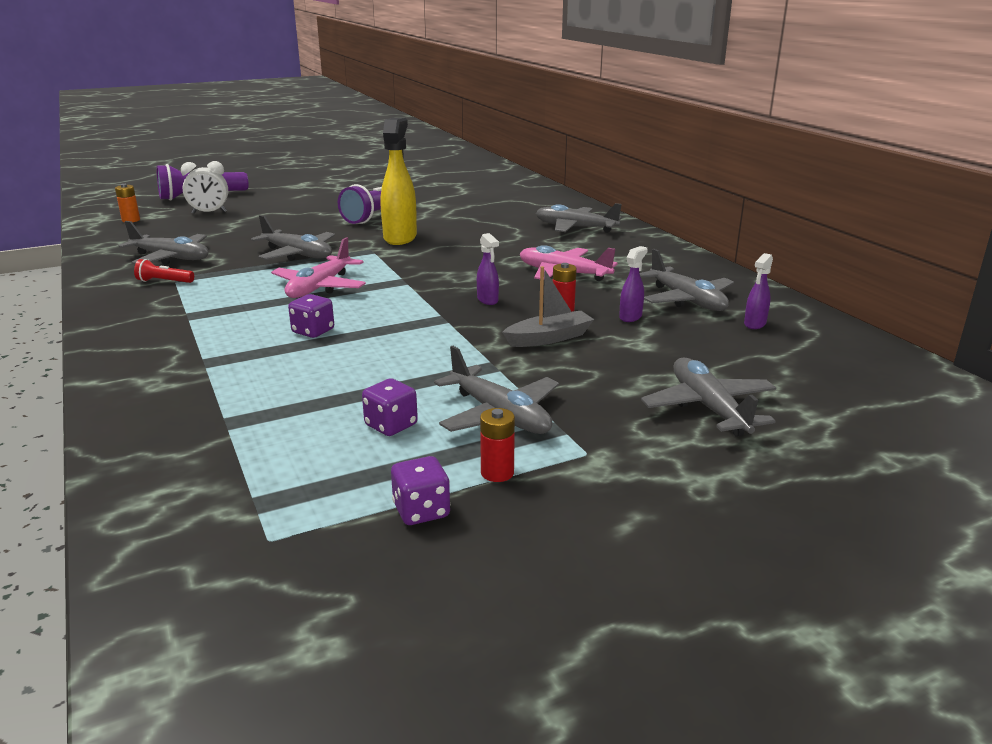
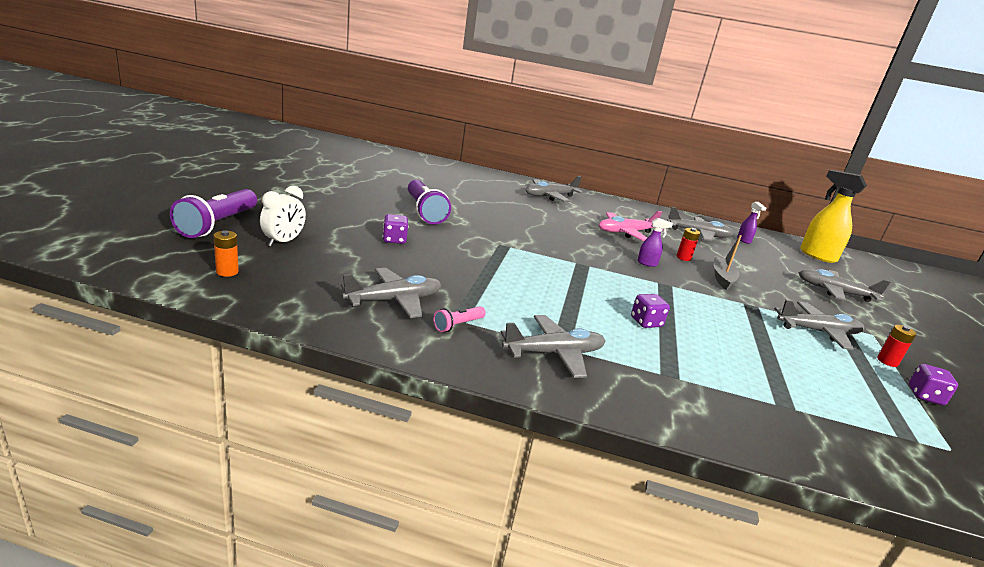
camera: 55 degrees left, 0 degrees up
(164, 281) = (458, 325): red flashlight -> pink flashlight
(298, 254) = (472, 264): grey plane -> grey plane (554, 353)
(319, 287) = (559, 287): pink plane -> none
(391, 425) = (816, 361): purple dice -> purple dice (394, 240)
(400, 238) = (490, 229): yellow spray bottle -> yellow spray bottle (817, 256)
(630, 317) = (710, 252): purple spray bottle -> none

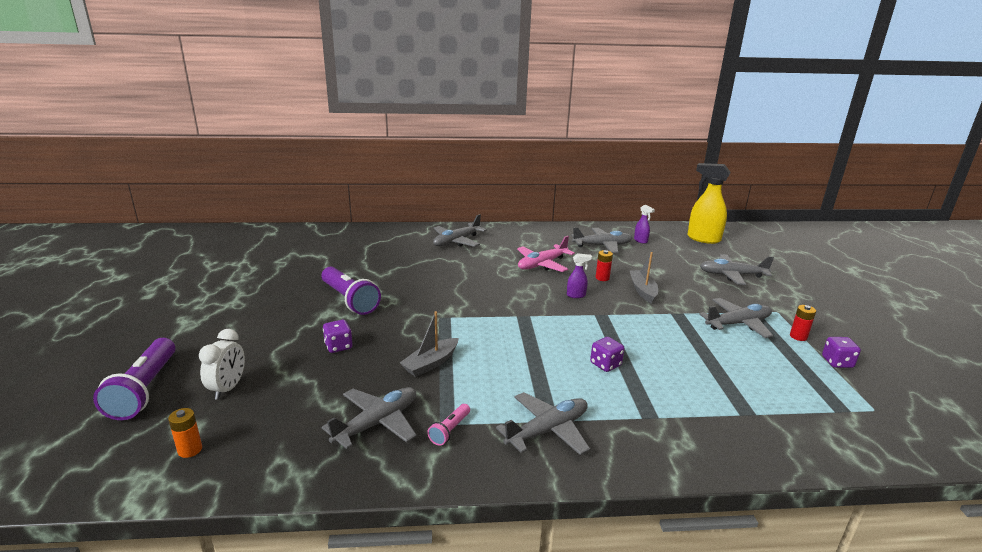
camera: 15 degrees left, 0 degrees up
(470, 274) = (431, 363): none -> grey boat

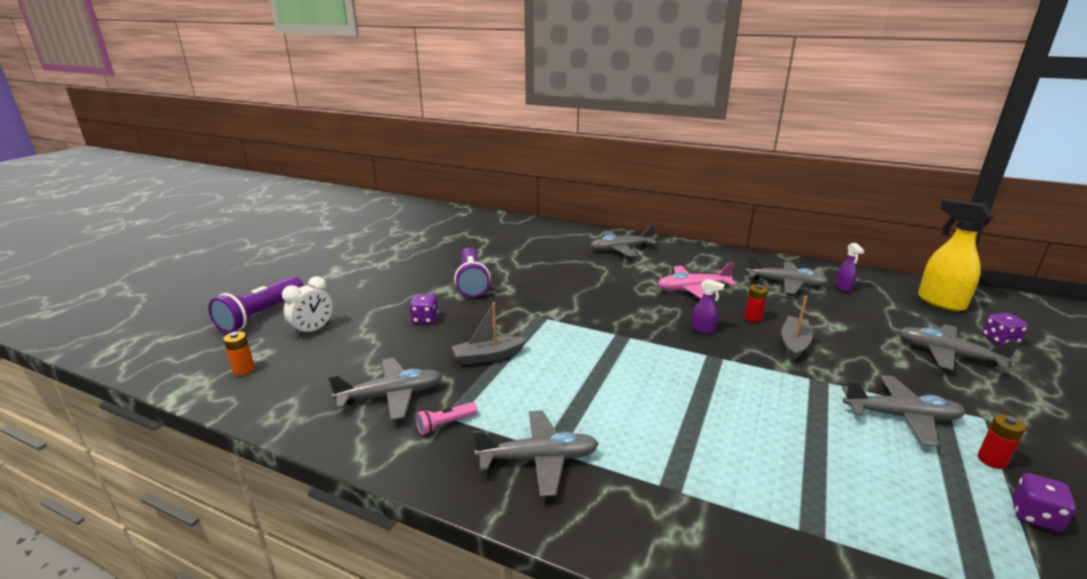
camera: 30 degrees right, 0 degrees up
(605, 364) = (669, 411): purple dice -> purple dice (999, 340)

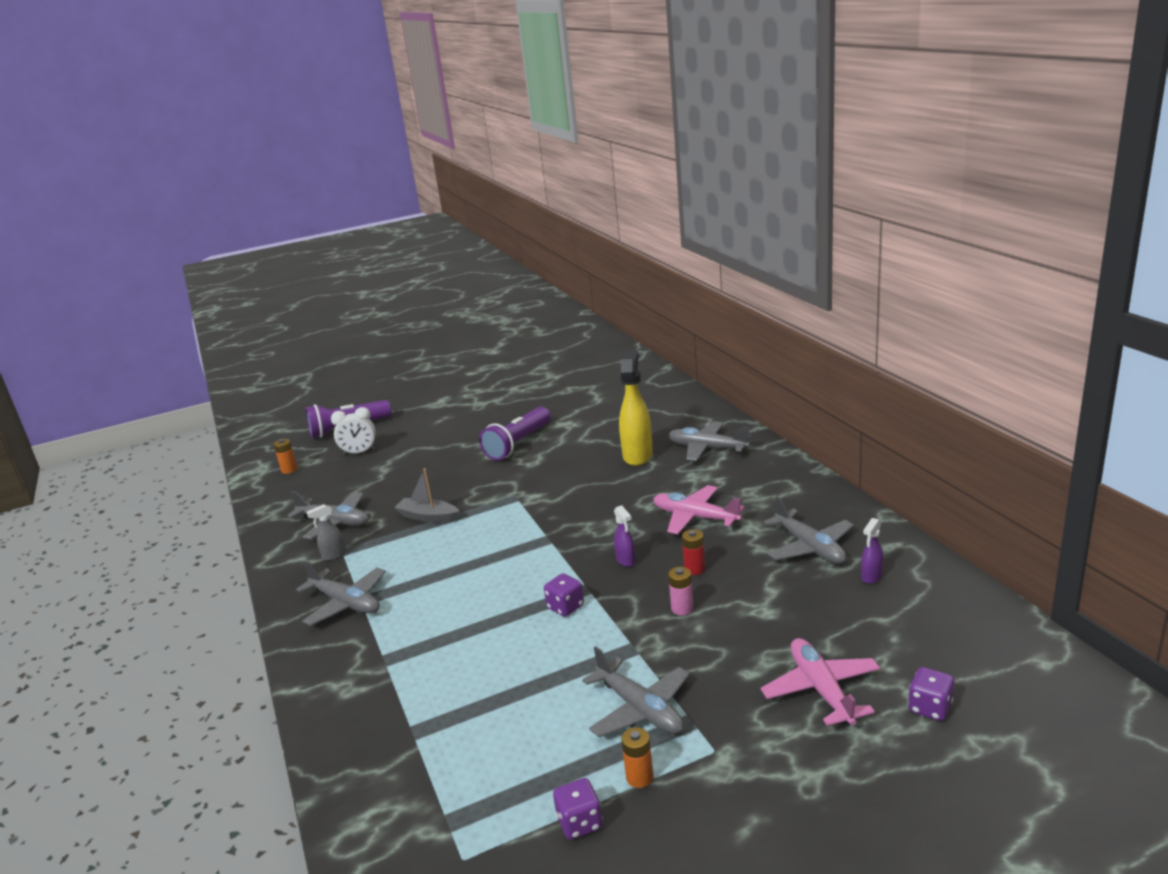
camera: 45 degrees right, 0 degrees up
(425, 319) = (435, 468): purple dice -> purple dice (565, 607)
(445, 424) = (334, 556): pink flashlight -> grey spray bottle
(794, 343) = (682, 608): grey boat -> pink battery
(940, 302) = (962, 640): yellow spray bottle -> yellow spray bottle (637, 455)
(947, 354) = (821, 689): grey plane -> pink plane
(992, 460) = (639, 777): red battery -> orange battery

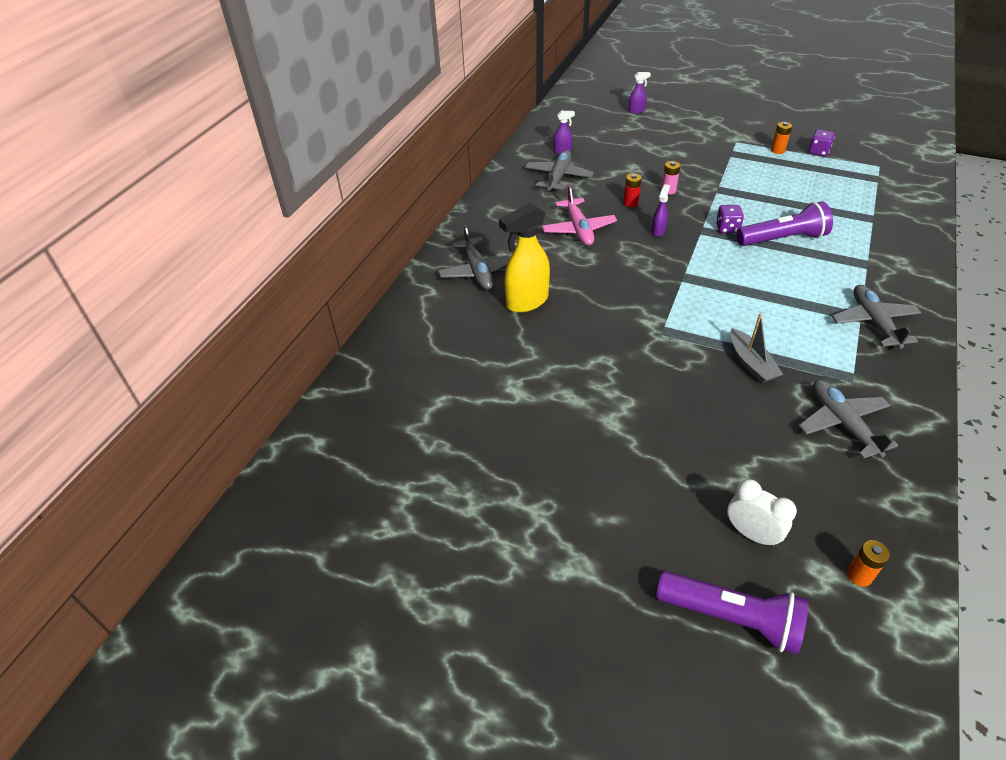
camera: 135 degrees left, 20 degrees up
(334, 556) = (862, 378): grey spray bottle -> none
(518, 444) = (587, 396): purple flashlight -> purple flashlight (782, 239)
(640, 709) = (748, 168): grey plane -> none
(821, 689) = (663, 134): pink plane -> none
(930, 707) = (636, 111): purple dice -> purple spray bottle

